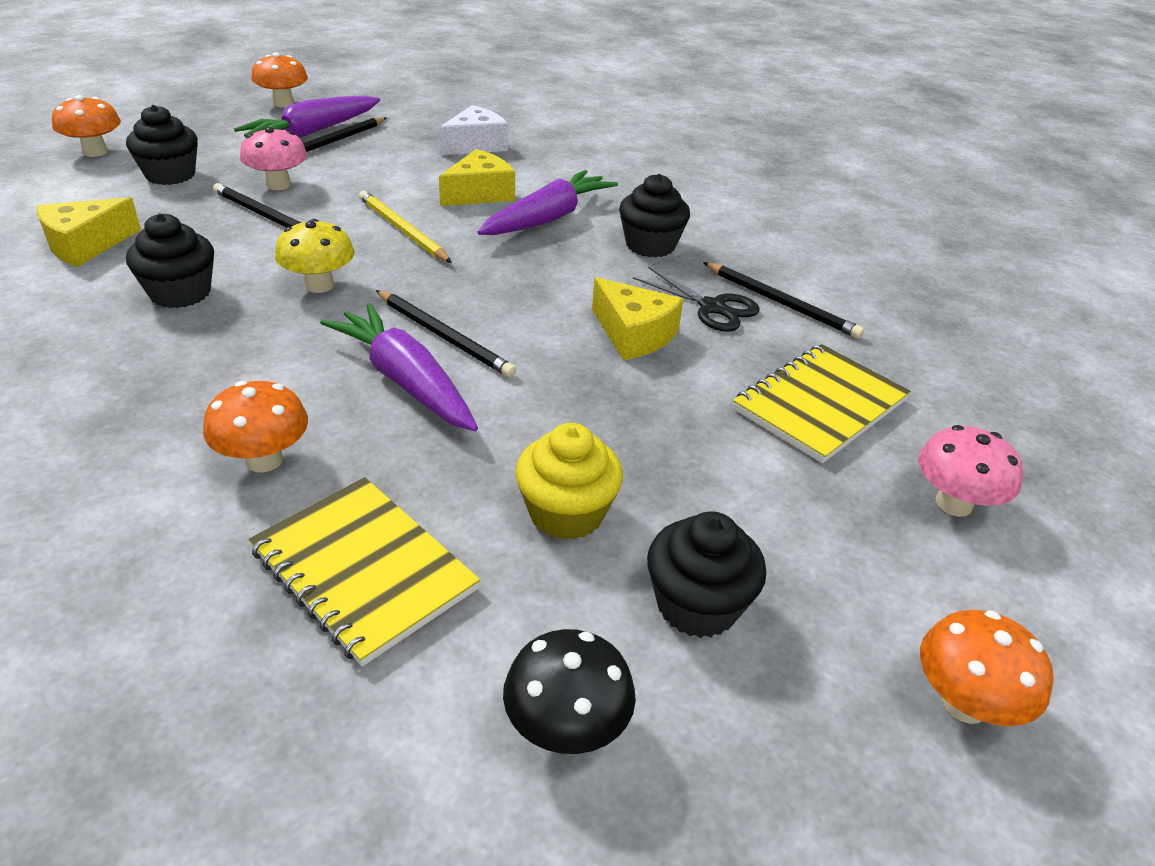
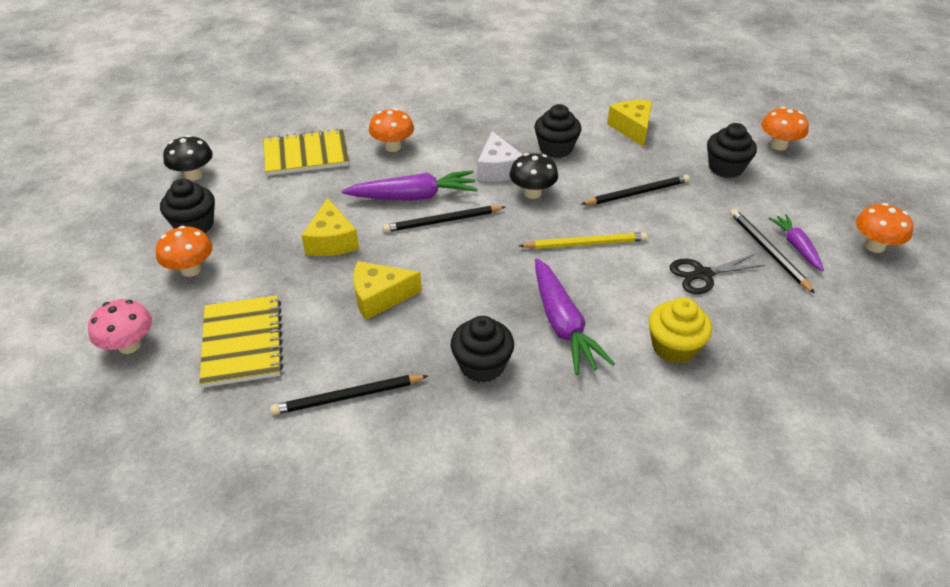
camera: 125 degrees right, 5 degrees up
(278, 185) = (689, 208): pink mushroom -> none
(312, 132) = (796, 246): purple carrot -> purple carrot, size x0.59
(319, 285) = (532, 193): yellow mushroom -> black mushroom
(476, 145) = (737, 337): white cheese -> white cheese (498, 169)
(479, 193) = (628, 302): yellow cheese -> yellow cheese (331, 241)
(566, 513) = (277, 212): yellow cupcake -> yellow cupcake (674, 347)
(712, 307) = (375, 353): black scissors -> black scissors (702, 275)
(964, 703) = (73, 270): orange mushroom -> orange mushroom (191, 269)

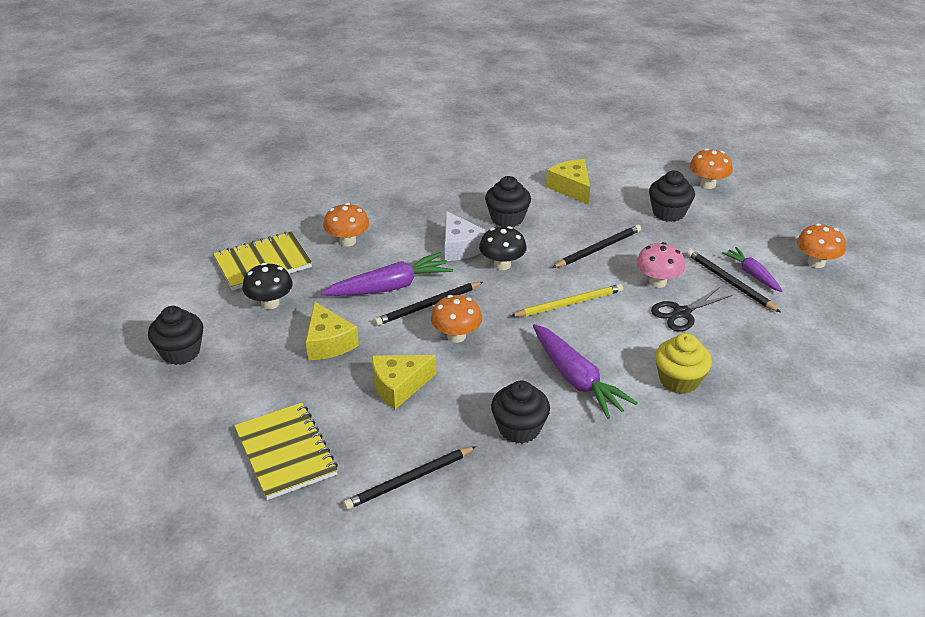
camera: 15 degrees left, 5 degrees down
(129, 345) = (173, 477): pink mushroom -> pink mushroom (657, 282)
(191, 269) = (199, 395): orange mushroom -> orange mushroom (456, 336)
(194, 175) = (154, 302): black mushroom -> black mushroom (270, 303)

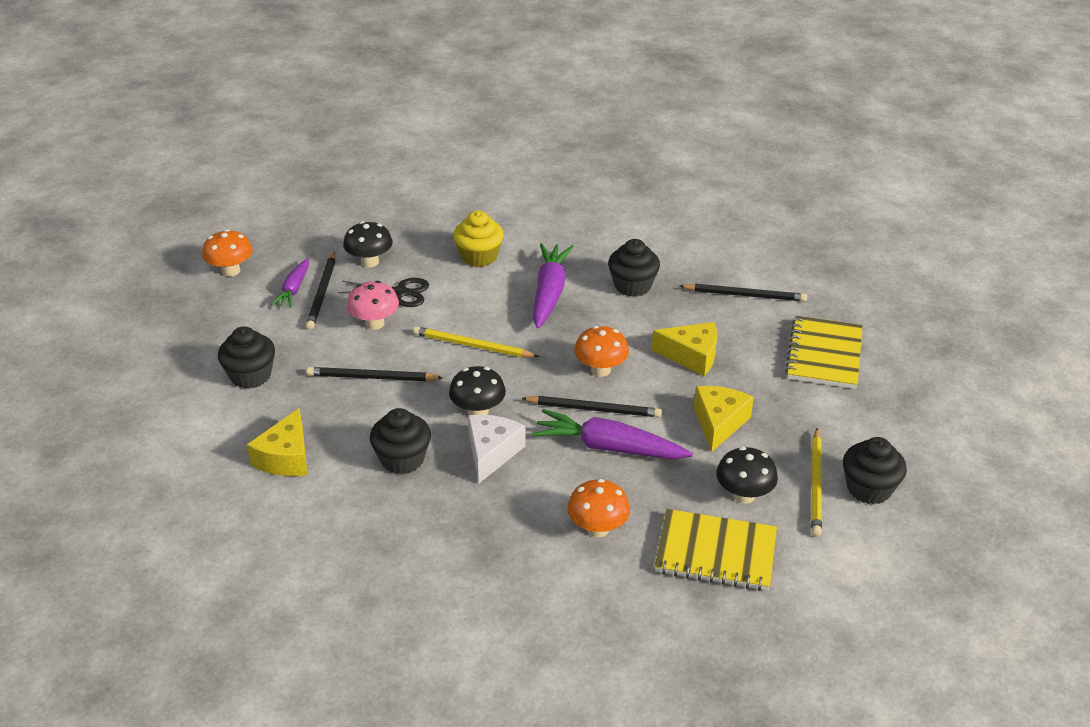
camera: 140 degrees left, 0 degrees up
(222, 335) = (816, 484): none -> yellow pencil
(708, 184) = (160, 382): orange mushroom -> none
(746, 325) = (370, 262): none -> black mushroom

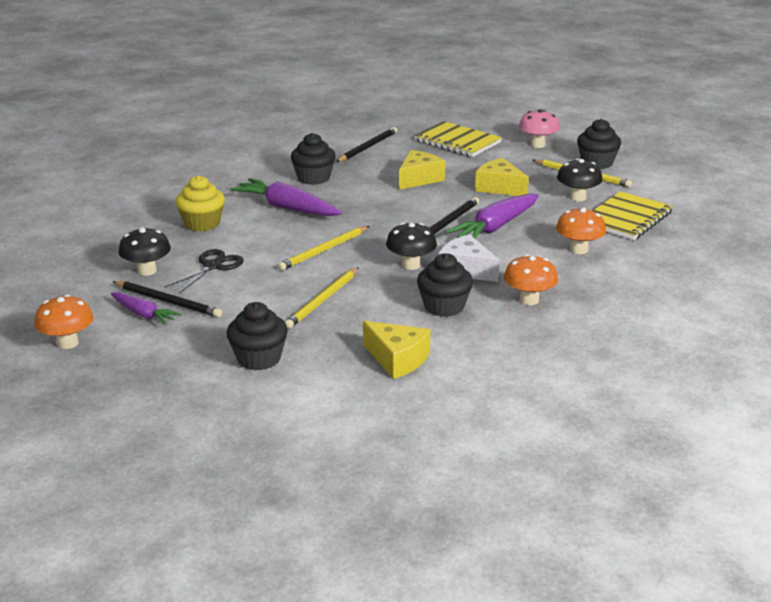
camera: 65 degrees left, 10 degrees down
(371, 377) = (322, 300): black pencil -> yellow pencil
(374, 323) = (245, 285): pink mushroom -> pink mushroom (537, 145)
(600, 370) = (404, 211): orange mushroom -> orange mushroom (529, 300)

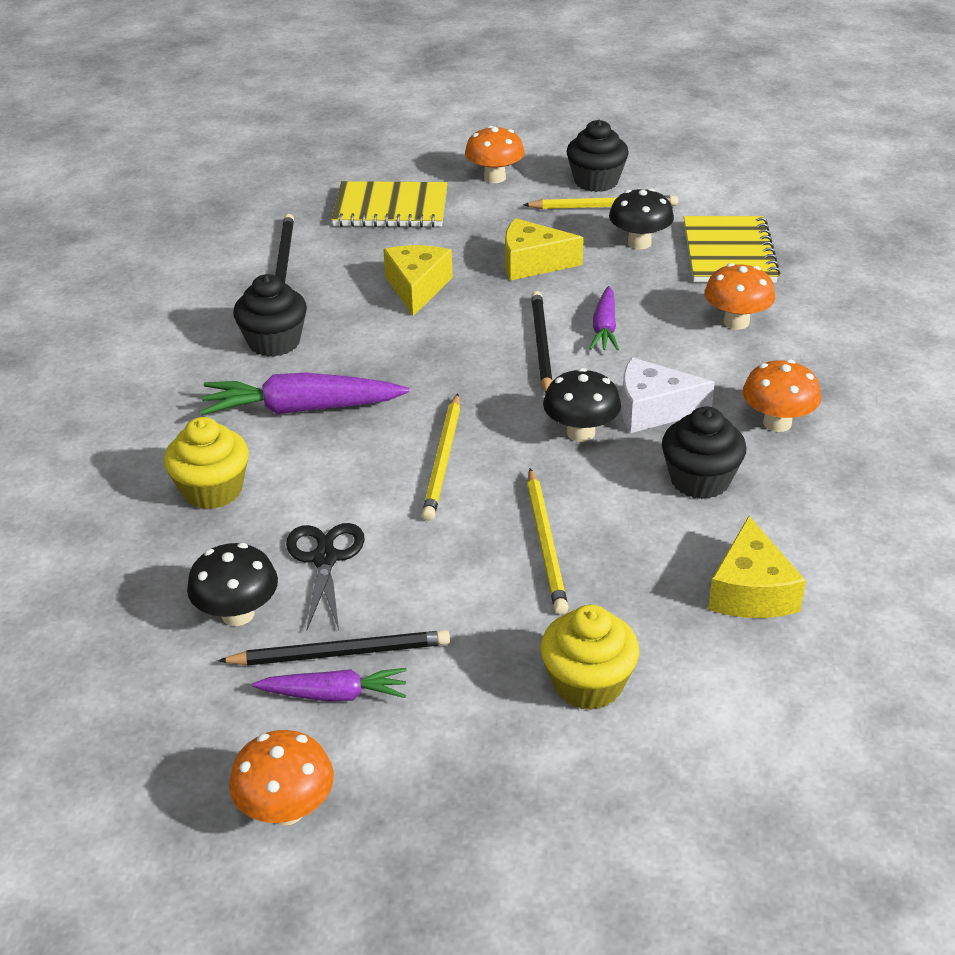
camera: 35 degrees left, 10 degrees up
(259, 358) = (588, 684): black cupcake -> yellow cupcake
(397, 359) = (751, 591): yellow cheese -> yellow cheese turned 90 degrees clockwise
(495, 227) = (604, 328): purple carrot -> purple carrot, size x0.59
(537, 145) = (494, 178): pink mushroom -> orange mushroom

